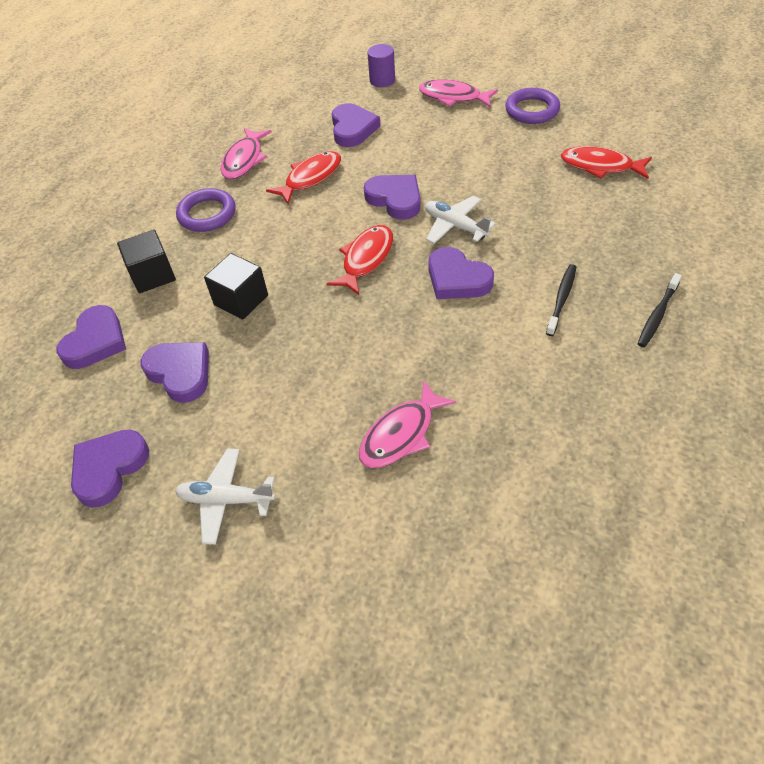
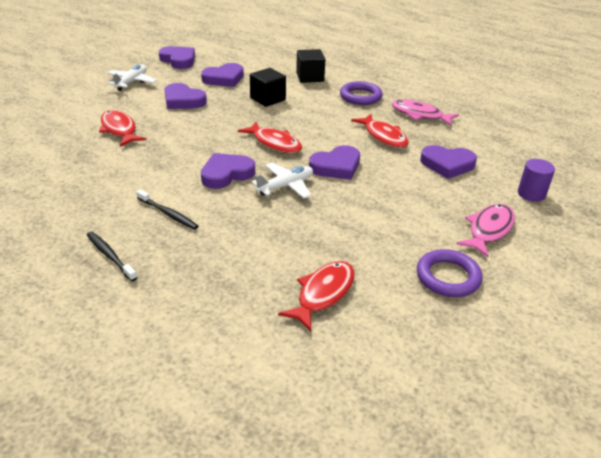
camera: 100 degrees right, 15 degrees down
(95, 341) = (266, 61): purple heart -> purple heart (183, 100)
(401, 434) = (119, 130): pink fish -> red fish

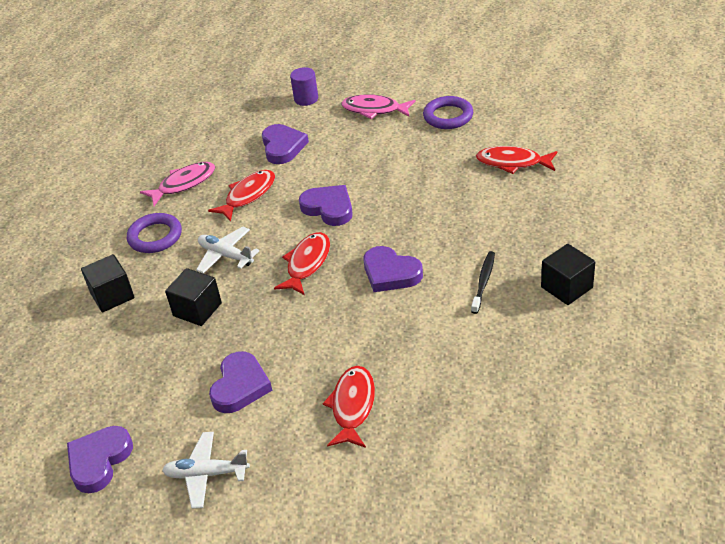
camera: 105 degrees left, 5 degrees up
(110, 256) = (566, 287): black toothbrush -> black cube
(119, 130) = (352, 406): red fish -> red fish turned 150 degrees clockwise
(224, 78) = (150, 376): purple heart -> none
(286, 186) = (385, 227): white plane -> white plane (226, 255)
(420, 115) = (183, 184): pink fish -> pink fish turned 135 degrees counterclockwise

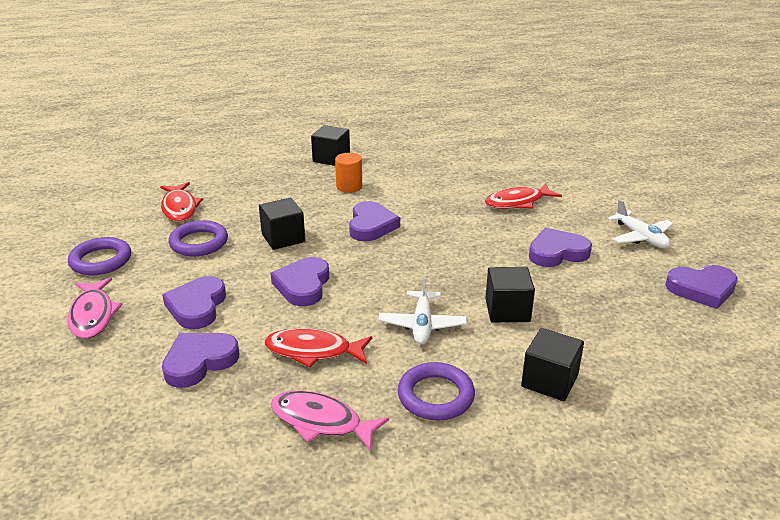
camera: 125 degrees left, 10 degrees down
(306, 99) = (70, 385): purple cylinder -> none
(307, 263) = (393, 270): red fish -> none
(346, 153) = (197, 306): none -> purple heart
(410, 213) = (283, 238): none -> black cube
(439, 166) = (199, 243): none -> purple ring
(483, 281) = (349, 186): black toothbrush -> orange cylinder

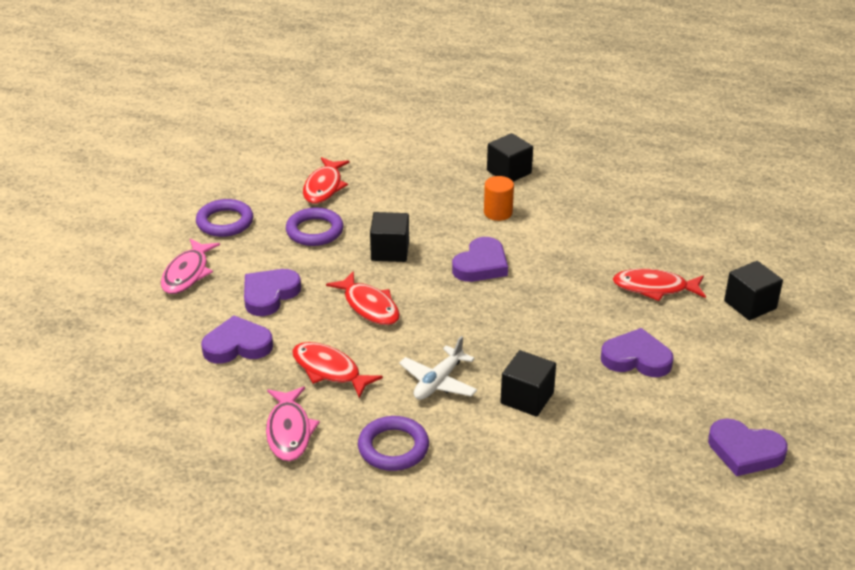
camera: 30 degrees right, 5 degrees up
(303, 285) = (369, 306): purple heart -> red fish
(321, 421) = (289, 431): pink fish -> pink fish turned 150 degrees counterclockwise
(549, 381) = (499, 475): black cube -> black cube (750, 305)
(641, 237) = (746, 373): white plane -> none

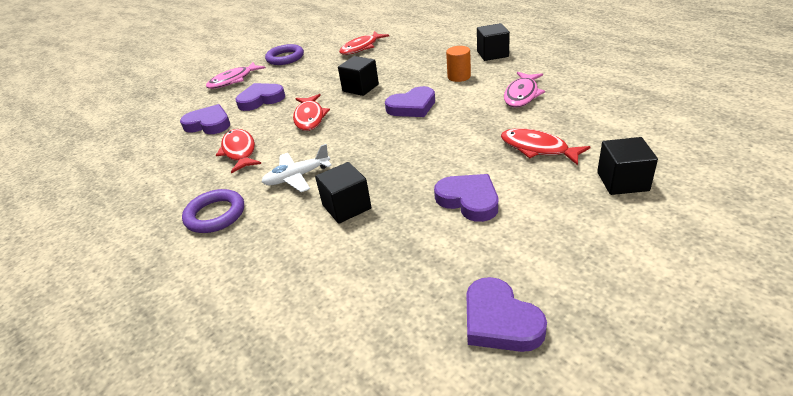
camera: 35 degrees right, 0 degrees up
(289, 431) = (170, 183): pink fish -> pink fish (522, 95)
(314, 231) = (328, 70): purple ring -> none

